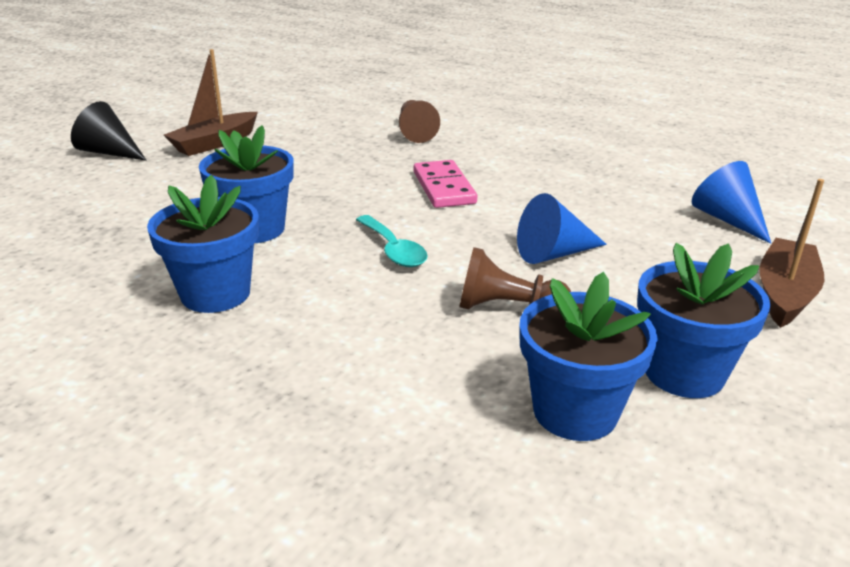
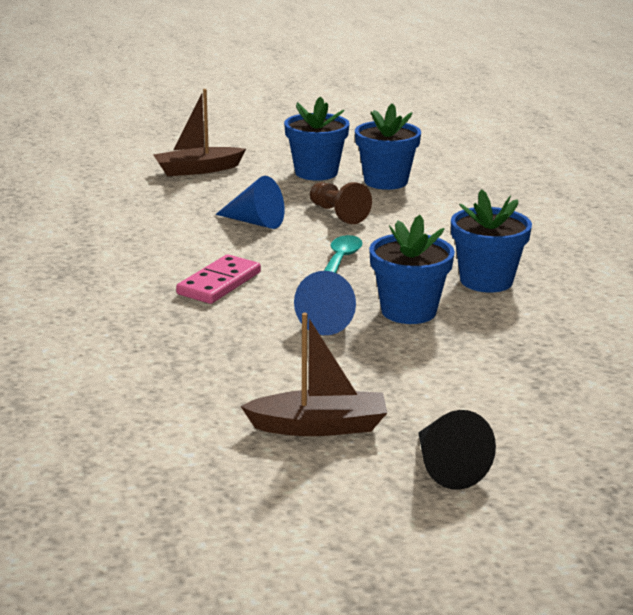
camera: 135 degrees left, 5 degrees down
(415, 132) = (111, 345): brown pawn -> none
(727, 219) = (115, 196): blue cone -> blue cone (330, 321)

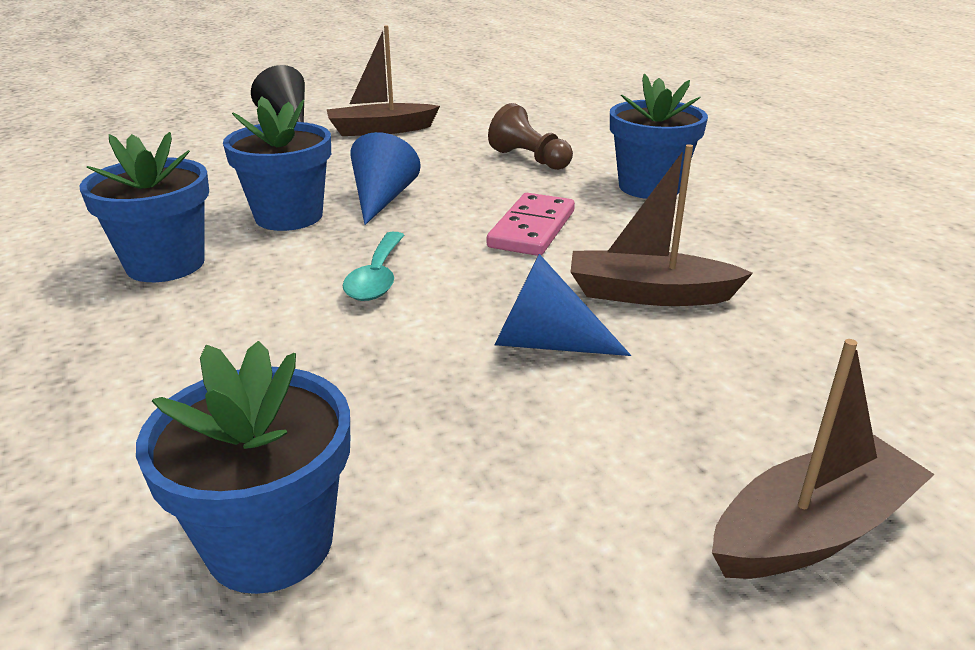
camera: 170 degrees right, 5 degrees up
(178, 238) = (648, 294): none -> brown boat
(316, 172) = (477, 567): blue flower pot -> blue flower pot (649, 187)
(338, 214) = (392, 384): brown pawn -> brown pawn (529, 159)

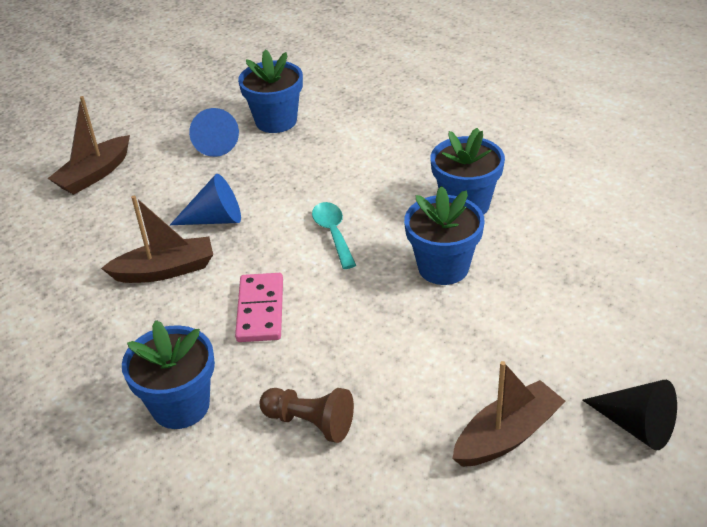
camera: 160 degrees right, 10 degrees up
(382, 199) = (396, 309): blue cone -> blue cone (215, 143)

